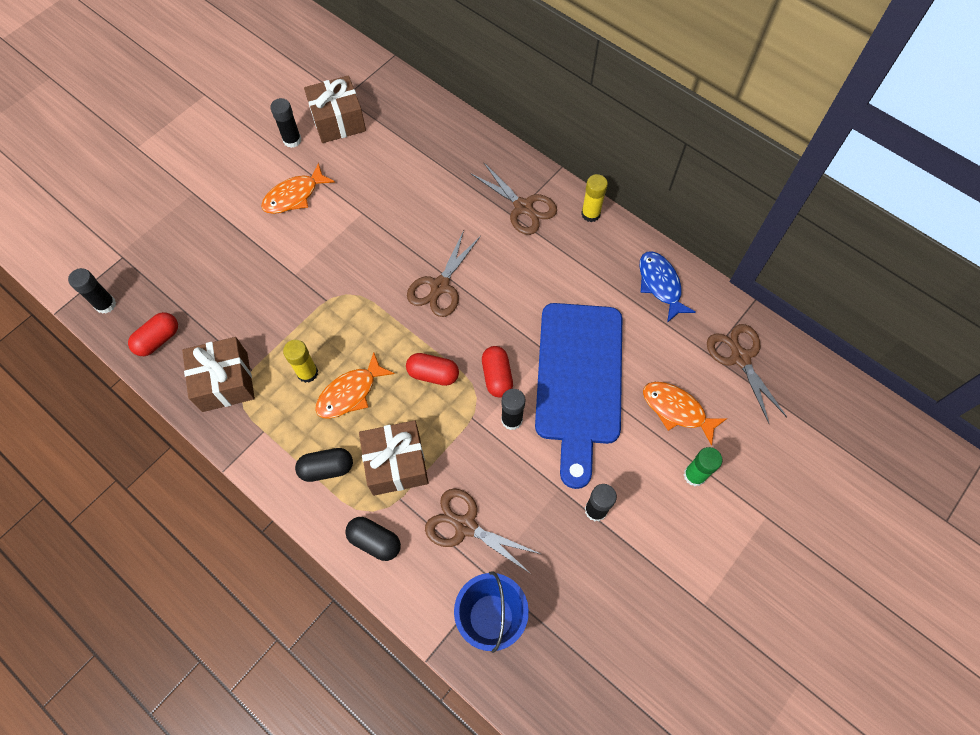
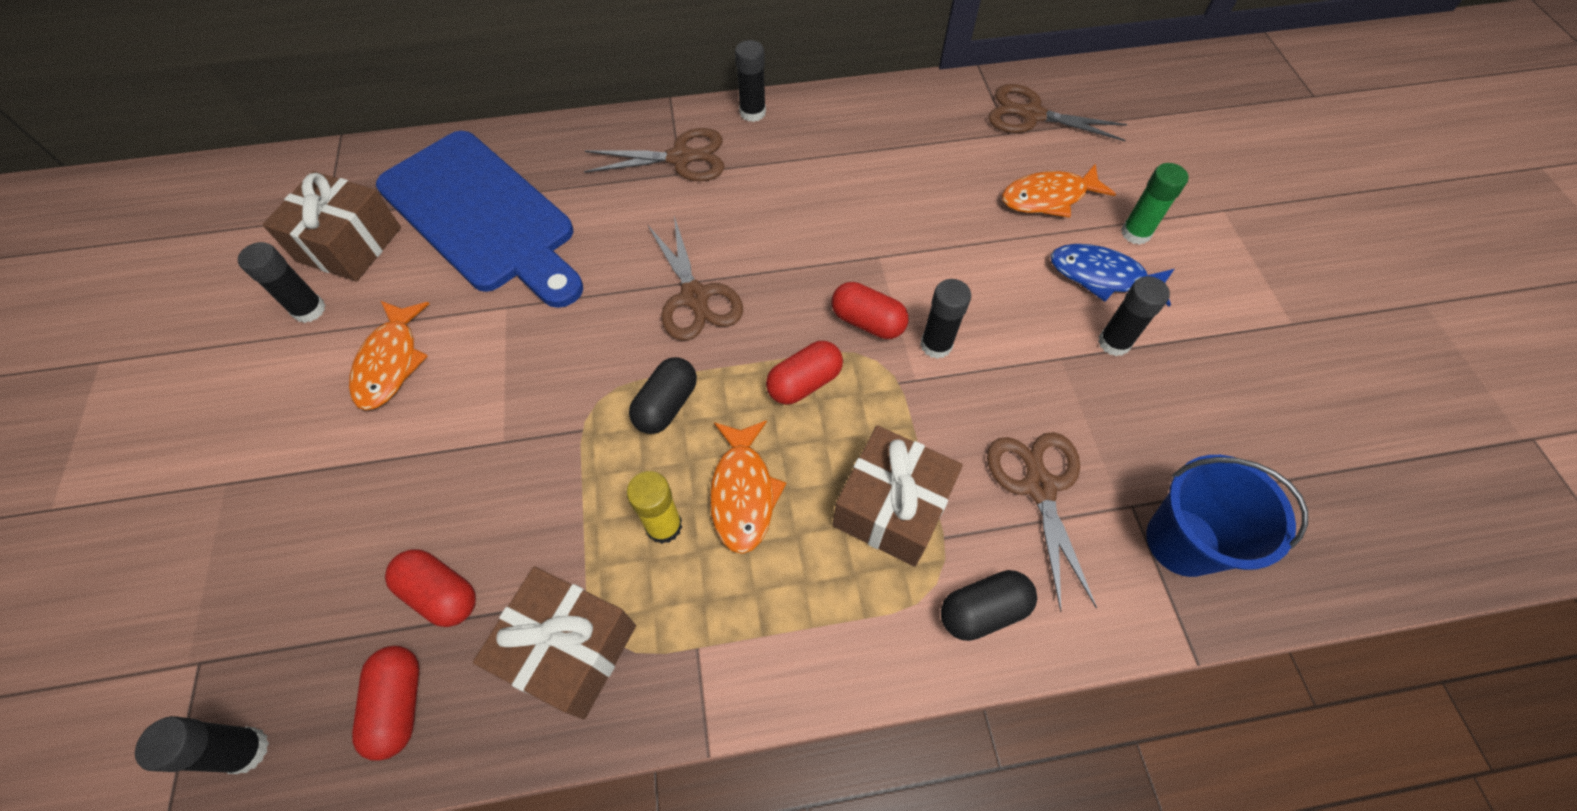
camera: 50 degrees left, 5 degrees down
(210, 313) = (441, 593): none -> red capsule
(327, 468) = (827, 599): black capsule -> black capsule (666, 405)
(465, 526) = (1039, 487): brown scissors -> brown scissors turned 105 degrees clockwise
(579, 381) = (942, 252): blue cutting board -> blue cutting board (483, 216)
(590, 214) = (752, 112): yellow glue stick -> black glue stick
(660, 284) = (892, 116): blue fish -> blue fish (1102, 276)

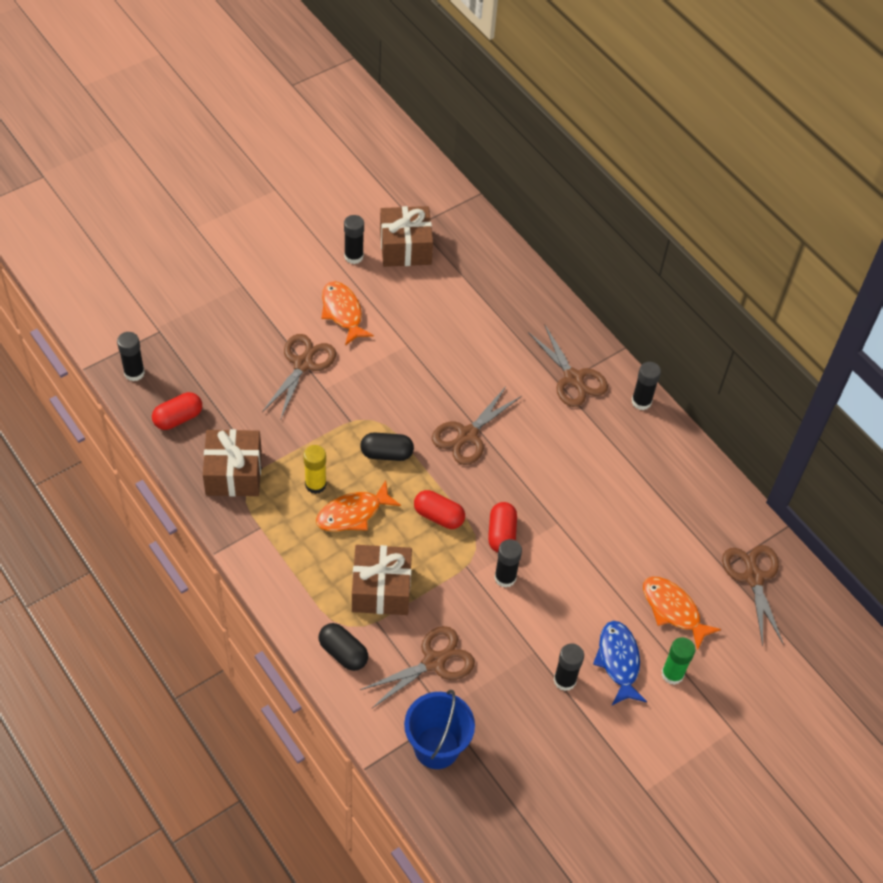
camera: 60 degrees right, 5 degrees down
(390, 362) = (343, 312): orange fish -> orange fish turned 90 degrees clockwise
(438, 454) = (303, 364): none -> brown scissors
(441, 593) = (234, 406): red capsule -> none
(483, 216) = (463, 299): blue cutting board -> none

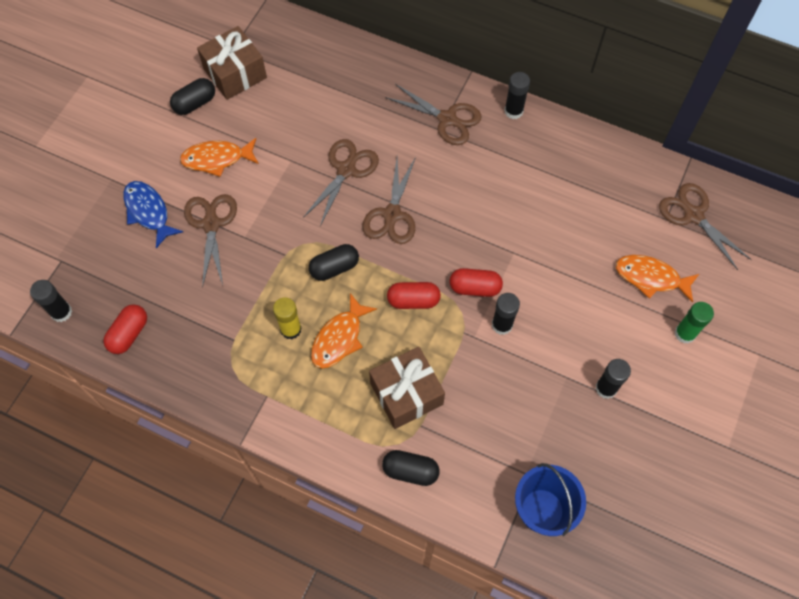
camera: 25 degrees left, 10 degrees up
(233, 473) = (211, 358): brown gift -> none
(343, 312) = (217, 159): orange fish -> orange fish turned 45 degrees counterclockwise
(353, 256) = (195, 103): black glue stick -> black capsule
(433, 662) = (491, 434): brown scissors -> brown scissors (346, 170)
(501, 534) = (475, 288): red capsule -> red capsule turned 60 degrees counterclockwise
(618, 661) = (637, 346): blue fish -> blue fish (148, 212)

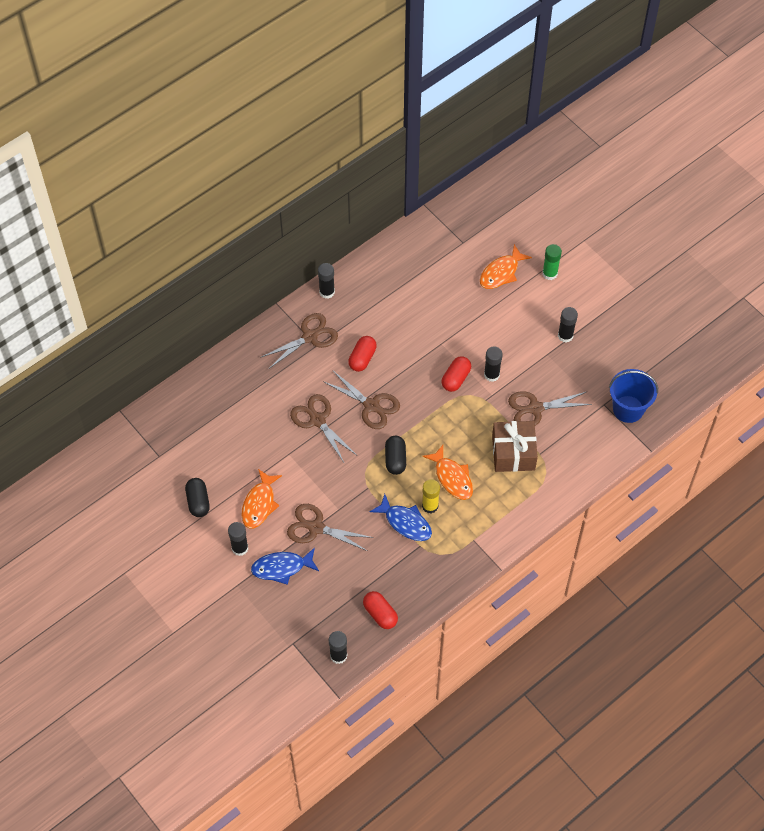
camera: 65 degrees left, 5 degrees down
(156, 163) = (240, 548): none -> black glue stick
(235, 73) = (185, 463): brown gift -> none
(257, 312) = (405, 522): none -> blue fish
(410, 471) = (568, 472): black capsule -> none
(413, 300) = (446, 420): red capsule -> red capsule (362, 358)
(693, 215) = (468, 225): brown scissors -> brown scissors (535, 408)

